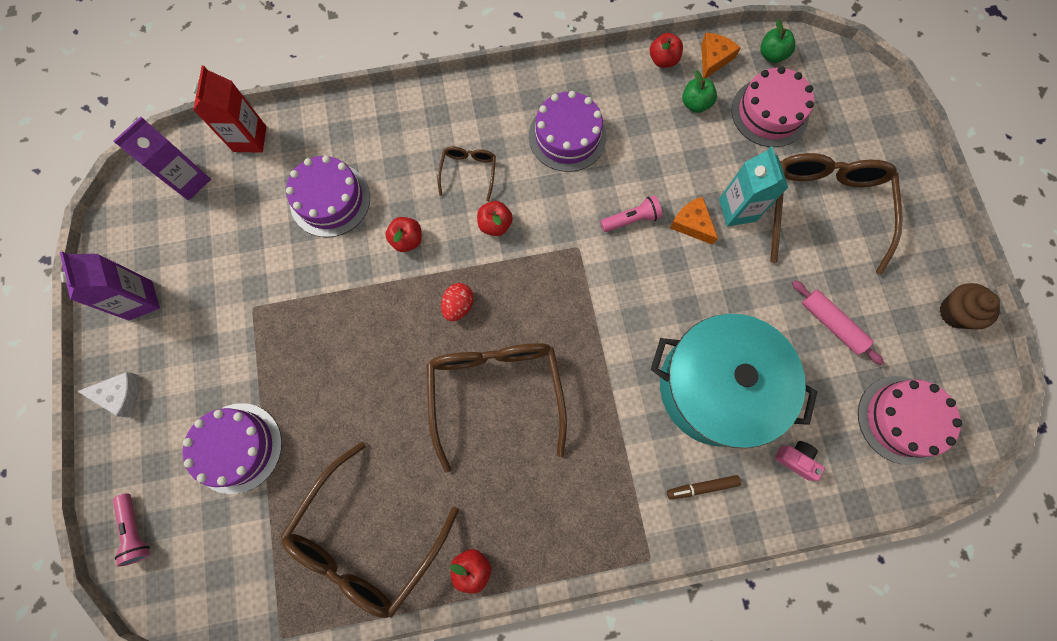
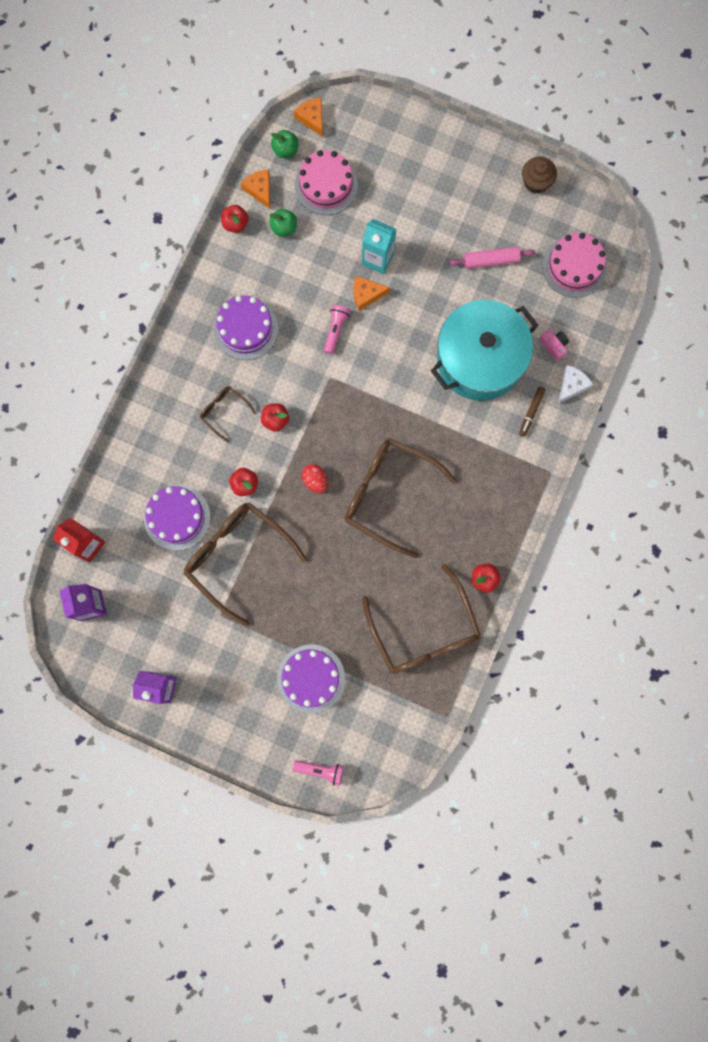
camera: 55 degrees left, 5 degrees up
(121, 395) = (222, 734): white cheese -> white cheese (571, 385)
(796, 459) = (553, 346): pink camera -> pink camera turned 75 degrees clockwise
(823, 57) = (312, 118): none -> orange cheese
(824, 208) = (416, 205): brown glasses -> brown glasses (237, 557)

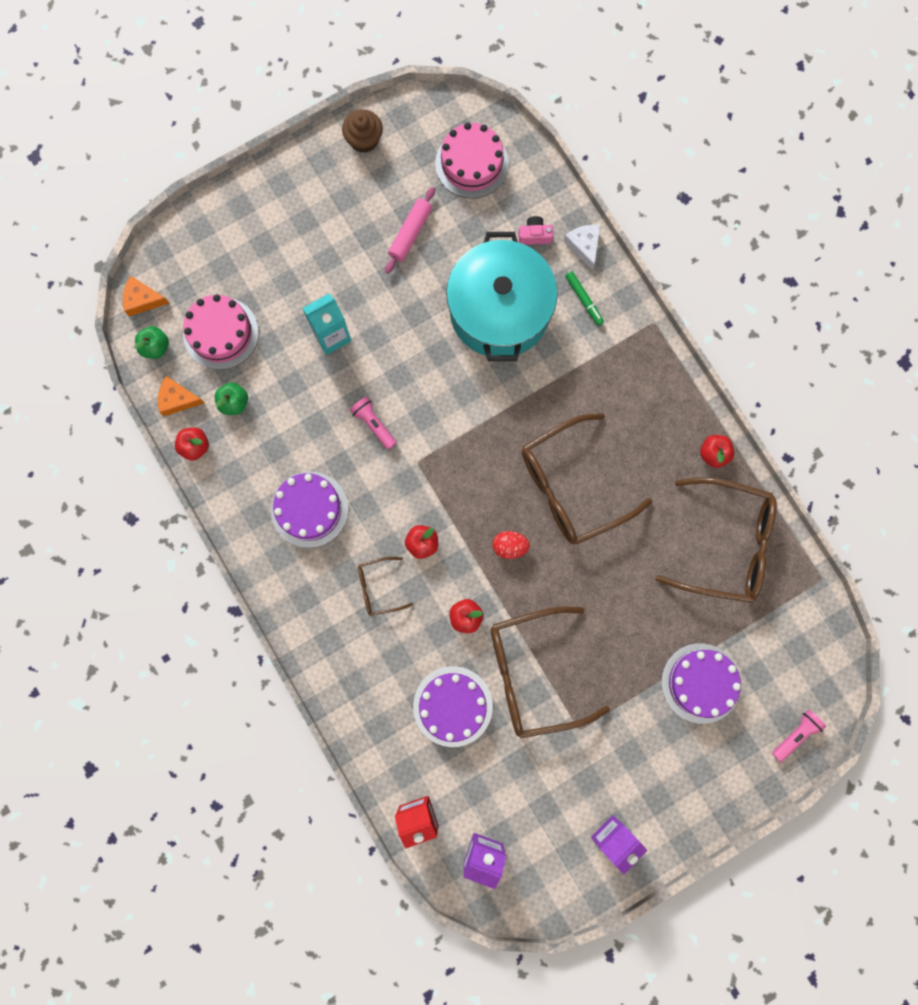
camera: 55 degrees left, 0 degrees up
(366, 294) = (359, 371): orange cheese -> none
(531, 412) = (584, 300): brown marker -> green marker

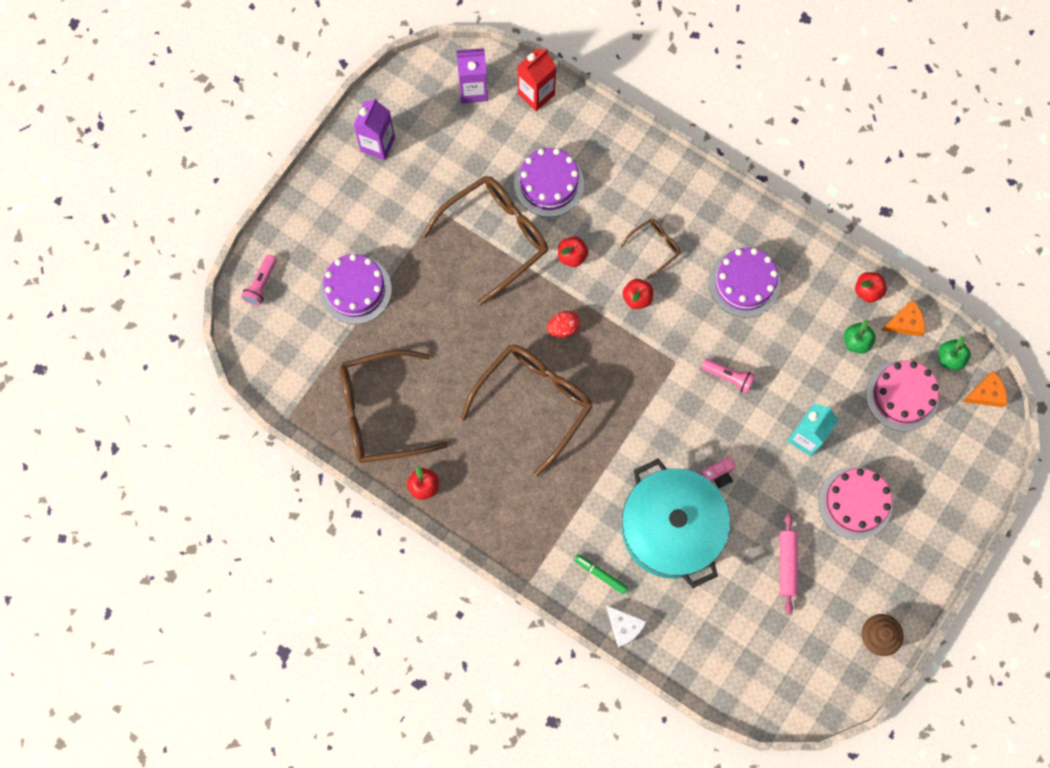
camera: 155 degrees right, 5 degrees down
(471, 163) = (766, 660): pink cake -> pink cake (855, 502)
(534, 235) = (674, 616): pink camera -> pink camera (718, 474)

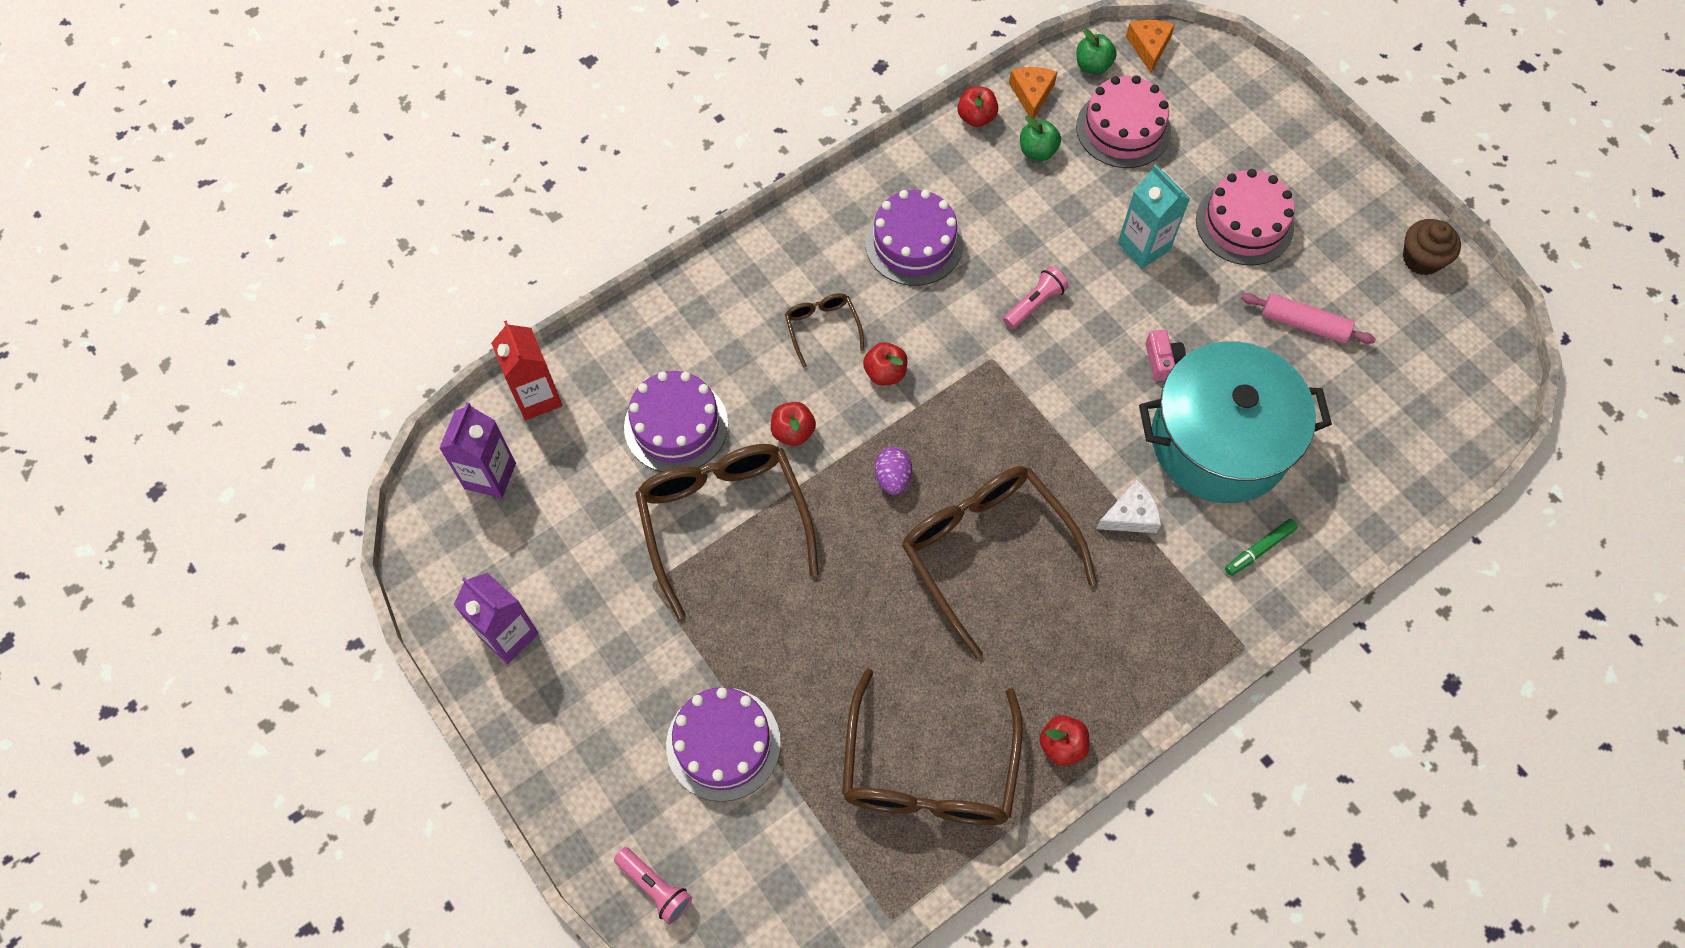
camera: 70 degrees left, 10 degrees down
(563, 328) = (892, 478): red egg -> purple egg
(624, 627) = (1340, 544): white cheese -> white cheese (1130, 515)

